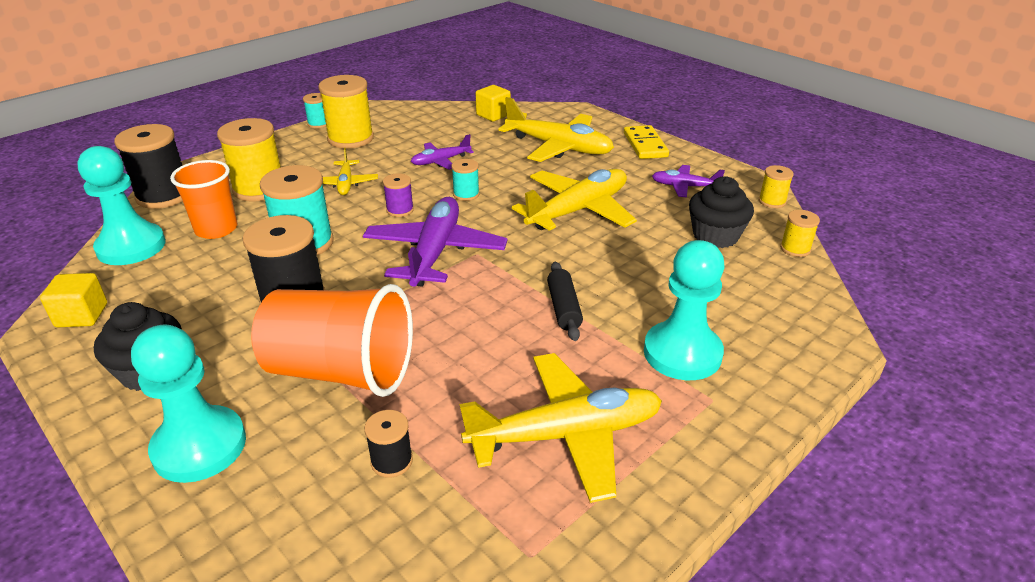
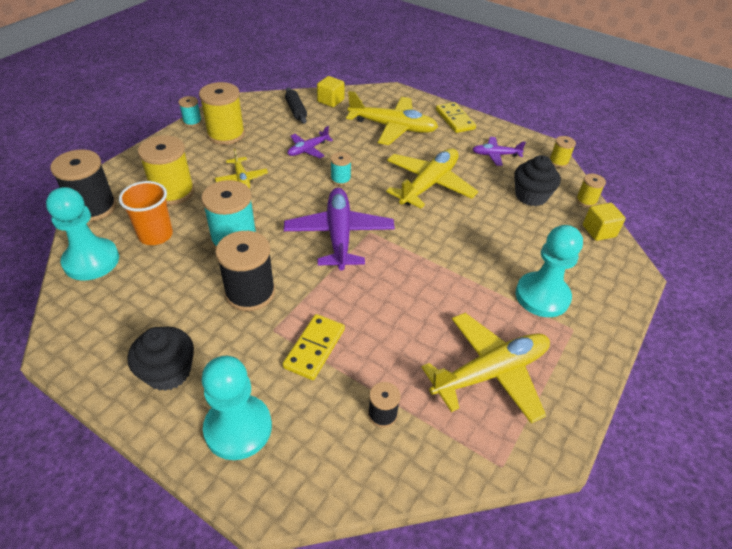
camera: 15 degrees left, 10 degrees up
(82, 315) = (83, 331): yellow cube -> yellow cube (599, 231)
(341, 371) = (314, 348): orange cup -> yellow domino
(400, 210) = (296, 199): purple spool -> none
(564, 308) = (450, 271): black rolling pin -> black rolling pin (296, 110)

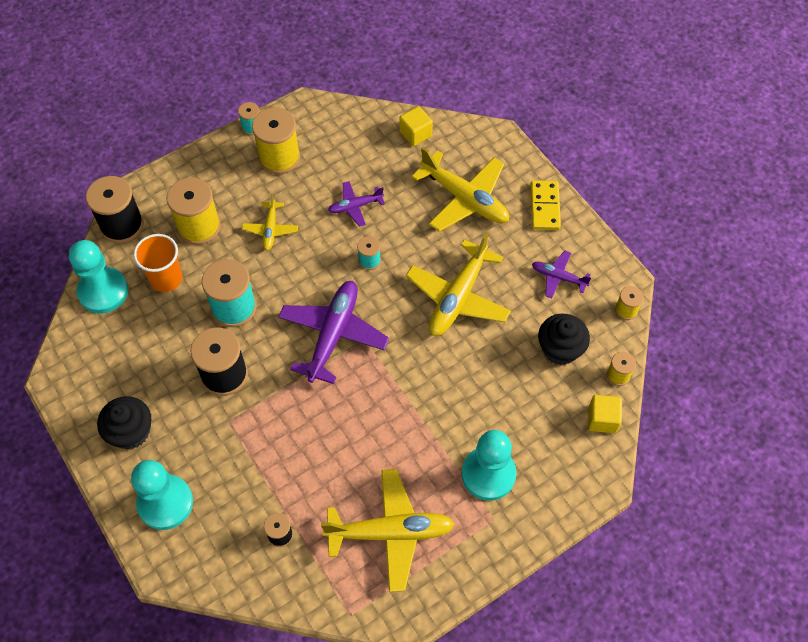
camera: 25 degrees right, 15 degrees up
(296, 110) = (369, 140): black rolling pin -> none
(314, 348) = (254, 452): yellow domino -> none
(429, 184) = (458, 297): yellow plane -> yellow plane turned 150 degrees clockwise

